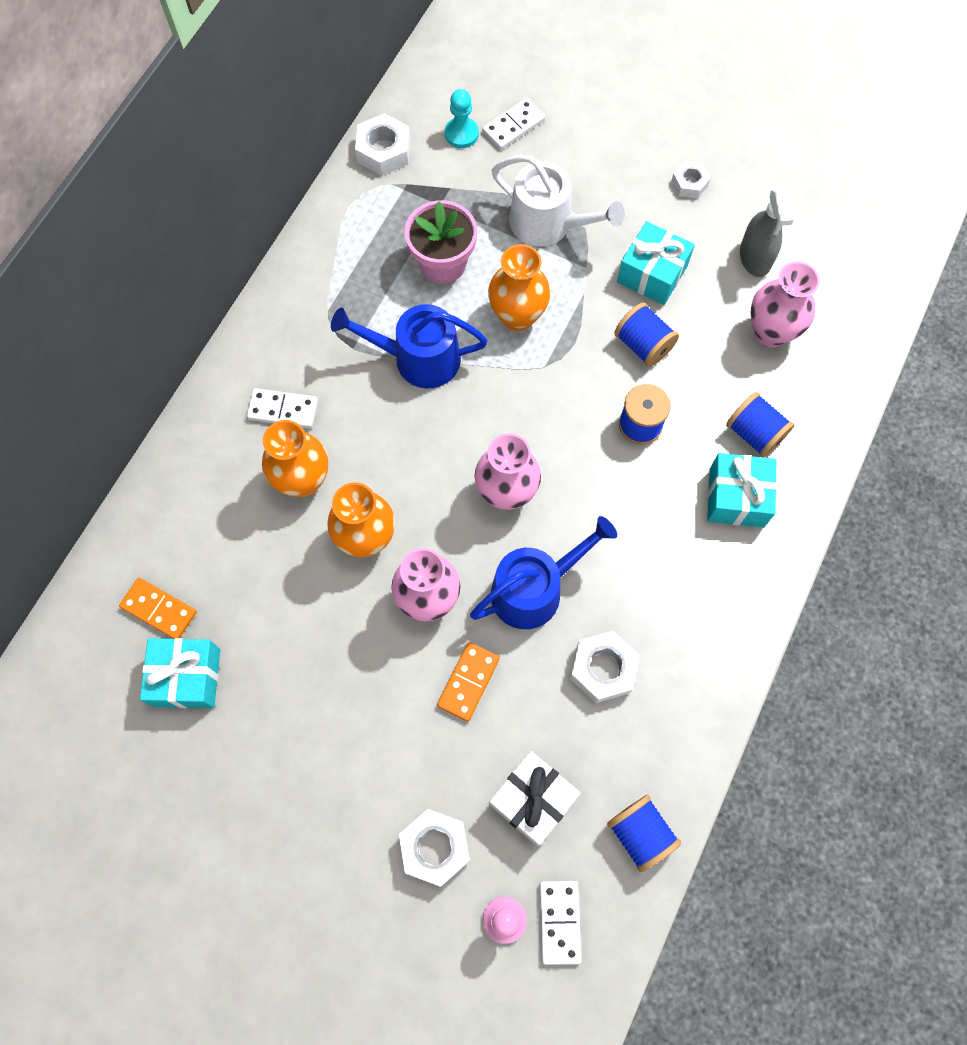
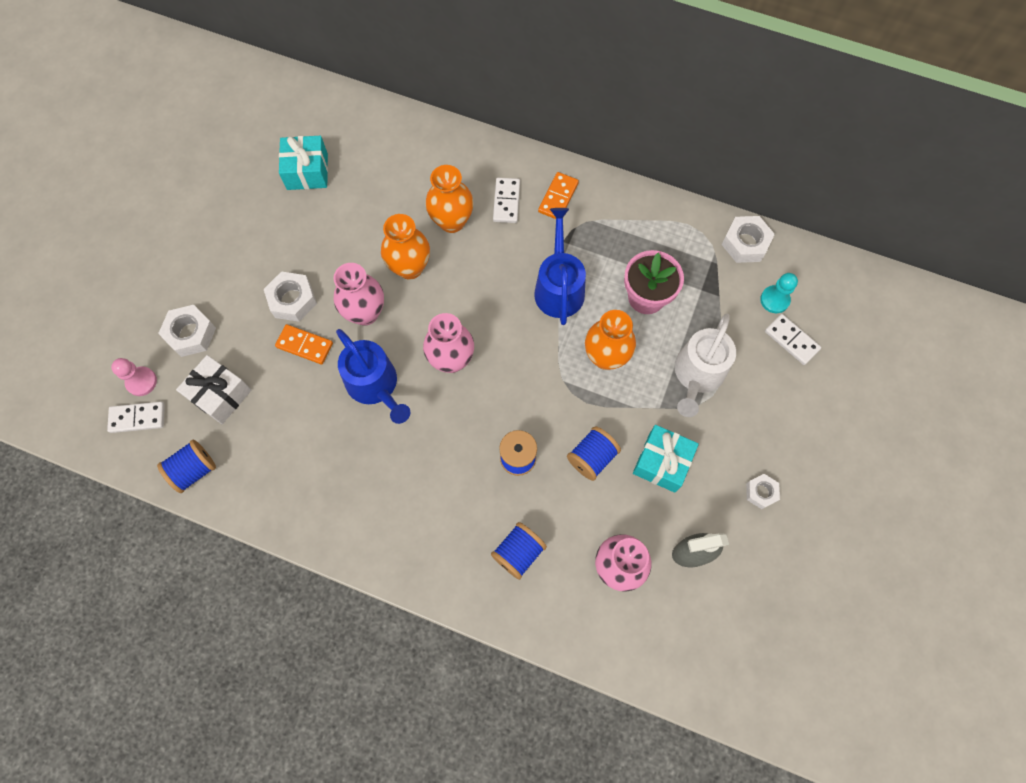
camera: 85 degrees right, 0 degrees up
(159, 609) = (353, 148): orange domino -> orange domino (558, 197)
(603, 669) = (314, 438): white nut -> white nut (292, 300)
(736, 497) = (459, 538): turquoise gift -> none

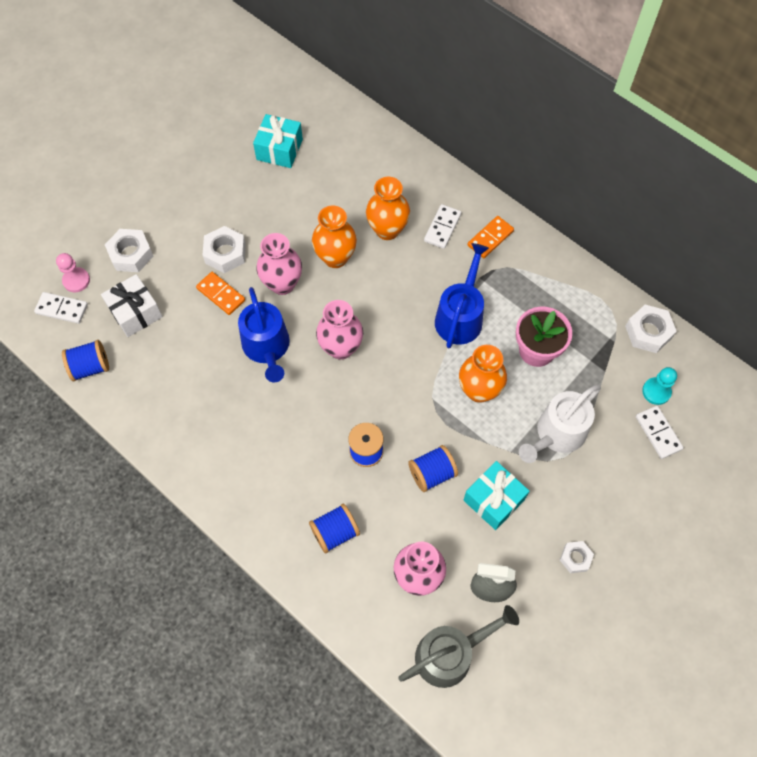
camera: 20 degrees right, 5 degrees down
(678, 633) = (450, 654): none -> grey watering can

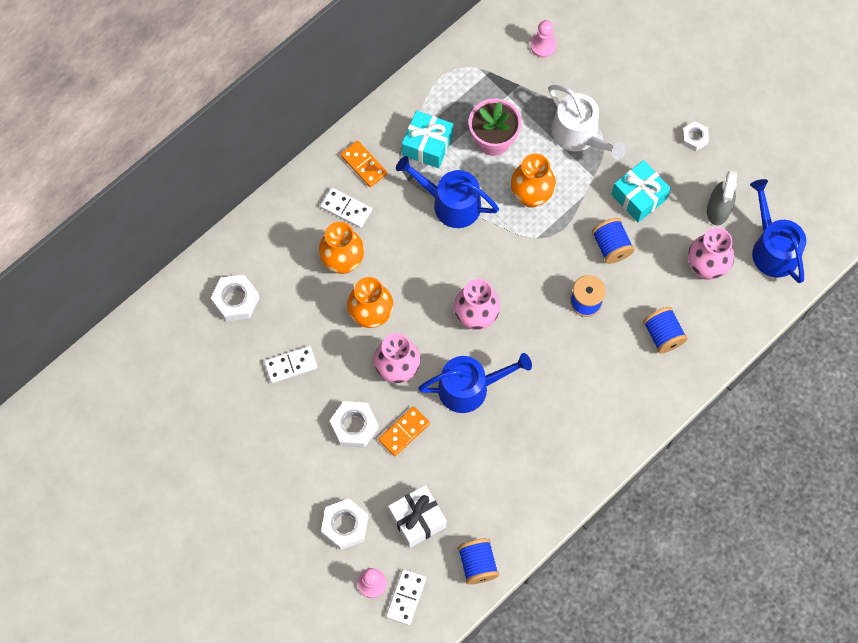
camera: 85 degrees left, 5 degrees up
(279, 149) = (225, 365): turquoise gift -> turquoise gift (427, 145)
(450, 654) = (772, 249): grey watering can -> blue watering can
(648, 332) = (482, 41): white nut -> white nut (236, 300)
(656, 391) = (543, 46): turquoise pawn -> pink pawn
(658, 433) = (583, 52): white domino -> white domino (291, 365)

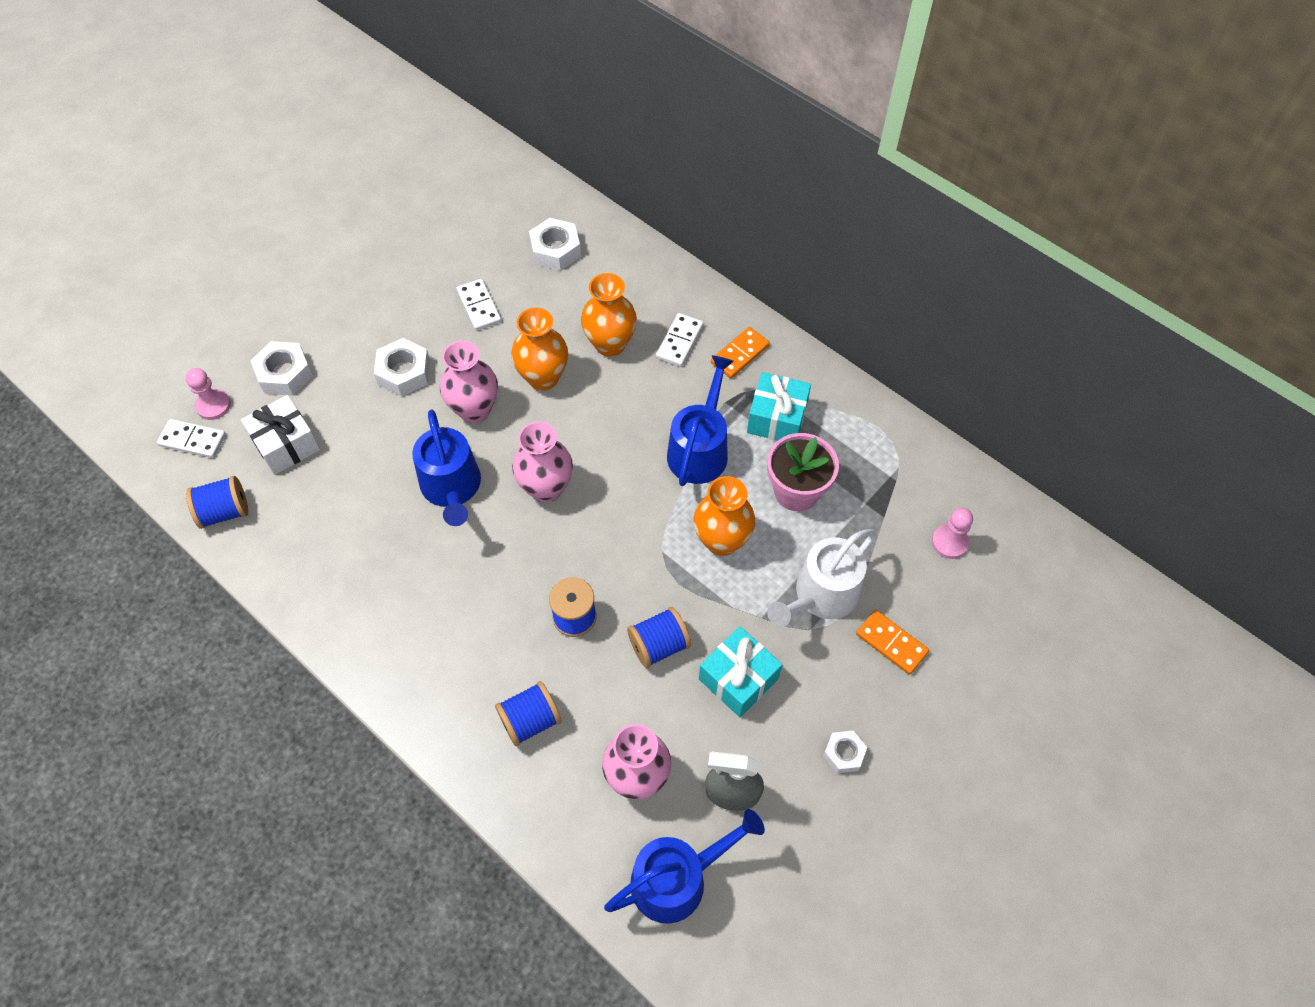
camera: 85 degrees right, 10 degrees down
(404, 432) = (396, 422): orange domino -> orange domino (891, 643)

